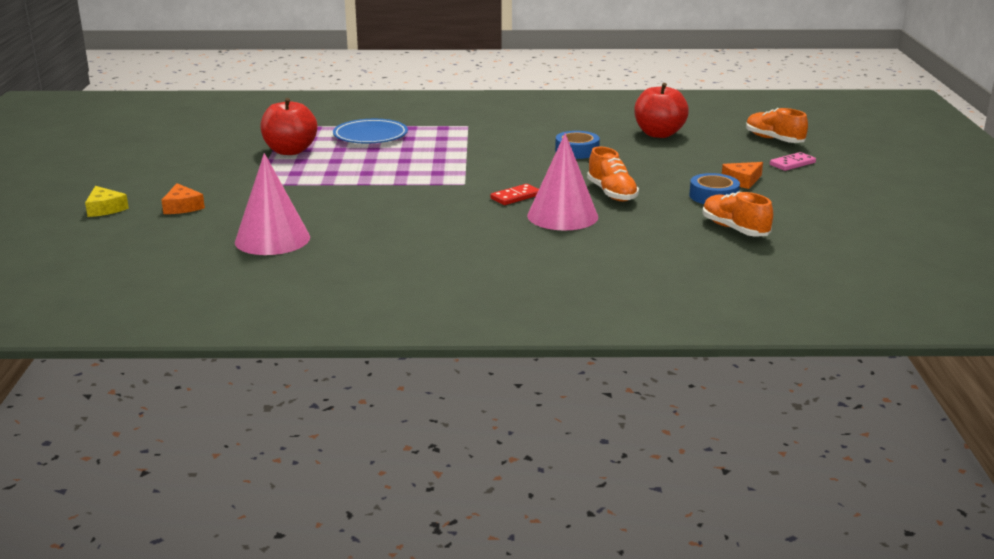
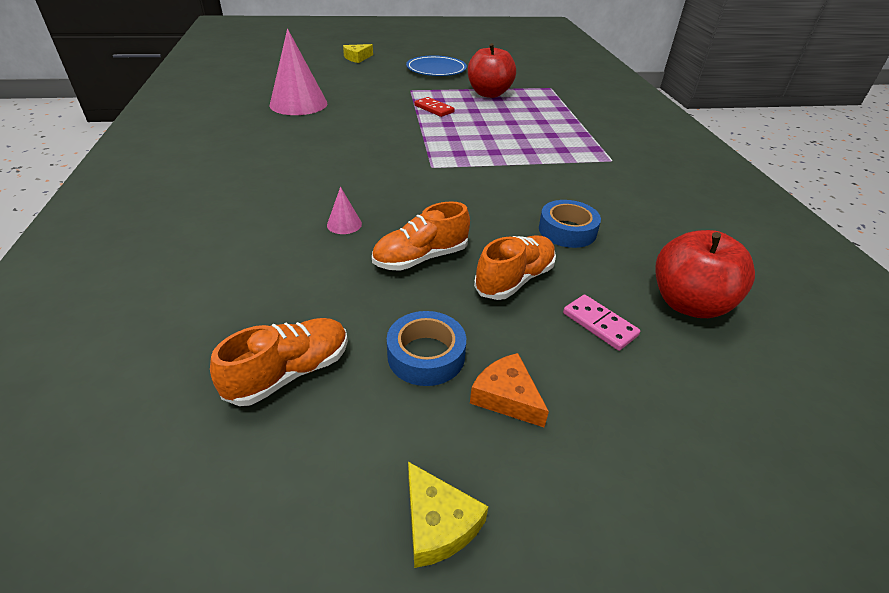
camera: 80 degrees right, 15 degrees up
(182, 207) = (362, 75): orange cheese -> none
(370, 136) = (546, 118): blue plate -> blue plate (436, 70)
(515, 197) = (399, 195): red domino -> red domino (434, 109)
(562, 216) = (344, 224): pink cone -> pink cone, size x0.42
(774, 140) = (773, 468): orange shoe -> orange shoe (514, 280)
(792, 164) = (634, 488): pink domino -> pink domino (599, 324)
(822, 199) = (438, 523): none -> yellow cheese

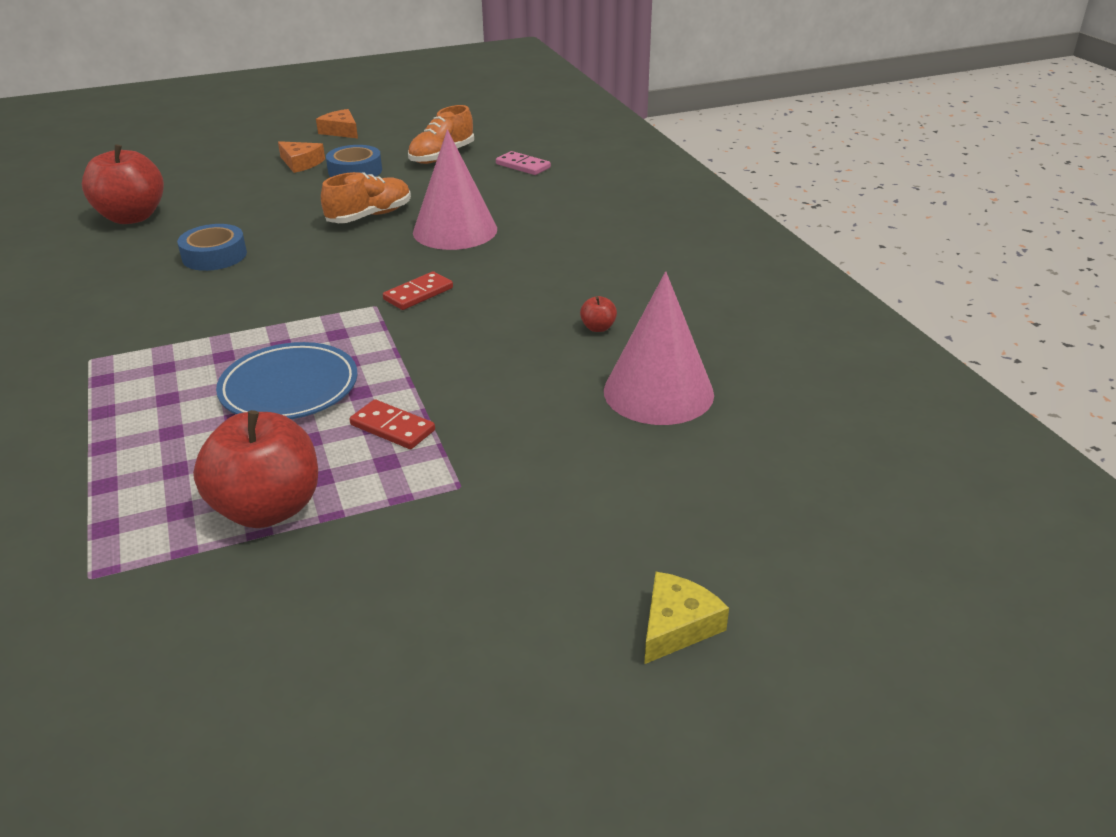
camera: 170 degrees right, 5 degrees down
(298, 133) = (598, 328): none -> red apple
(344, 224) = (455, 230): pink cone -> pink cone, size x2.36
(399, 170) = (418, 294): none -> red domino
(436, 70) = (415, 605): blue plate -> blue plate (289, 388)
(438, 523) = (341, 131): yellow cheese -> orange cheese
(514, 280) = (283, 213): orange shoe -> none
(599, 324) = (220, 197): pink domino -> pink domino (523, 166)

